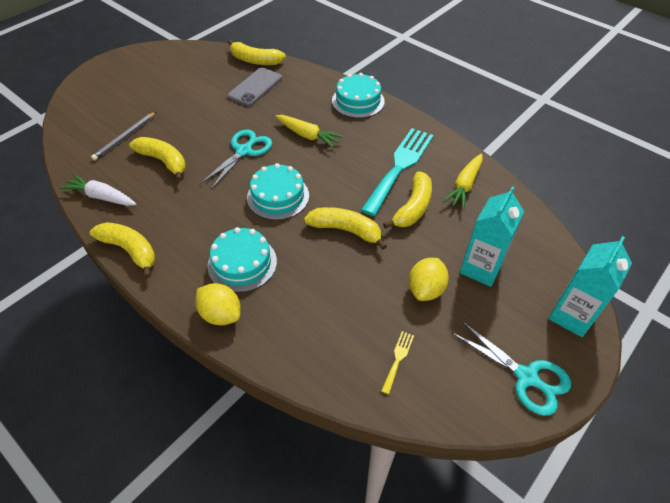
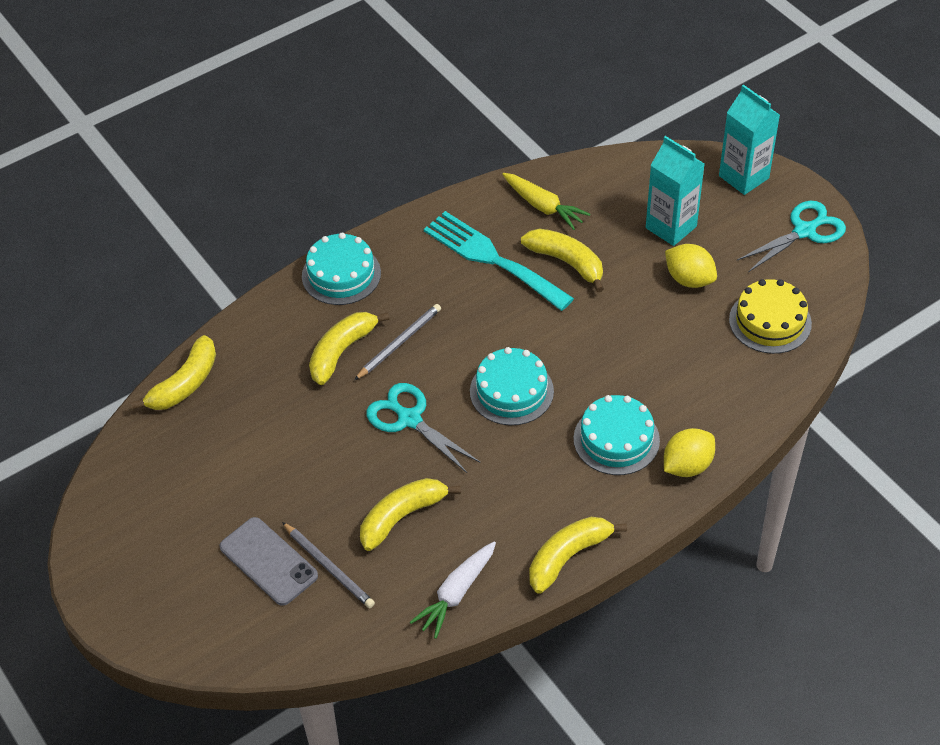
camera: 75 degrees left, 0 degrees up
(255, 87) = (260, 391): grey phone -> grey phone (268, 561)
(307, 135) = (399, 343): yellow carrot -> grey pencil
(346, 230) = (587, 332): yellow banana -> yellow banana (342, 351)
(398, 359) = (770, 321): yellow fork -> yellow cake

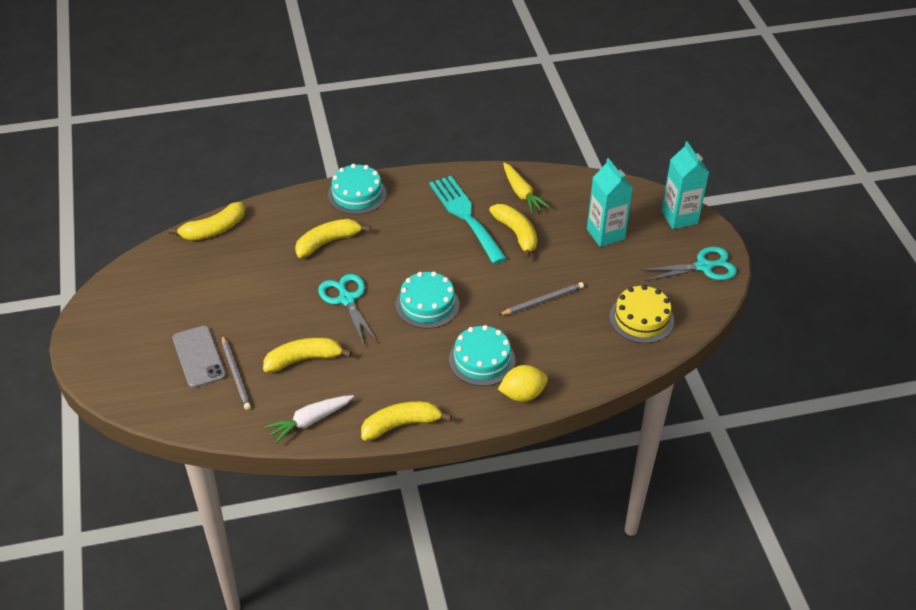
camera: 20 degrees right, 5 degrees down
(399, 343) = (369, 249): grey pencil -> grey pencil (542, 301)
(689, 279) = (598, 272): yellow lemon -> none

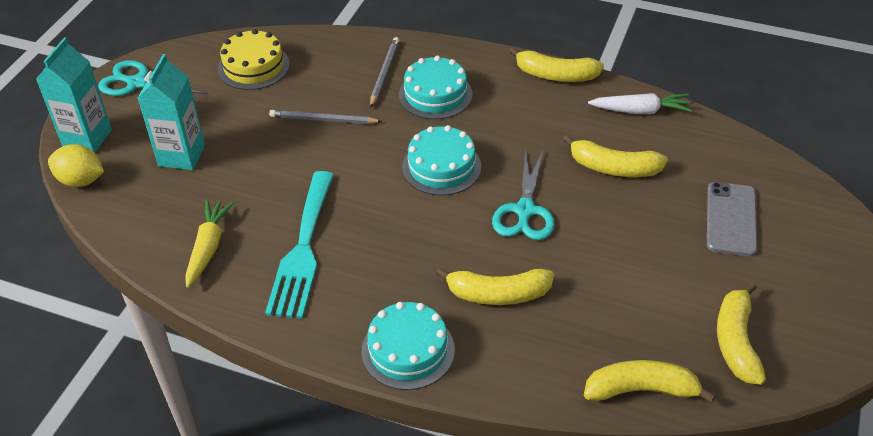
camera: 145 degrees left, 0 degrees up
(235, 374) = (696, 184): grey pencil -> grey pencil (384, 73)
(516, 234) = (271, 199): yellow banana -> yellow banana (736, 341)
(522, 394) = (426, 54): yellow lemon -> yellow lemon (81, 180)

